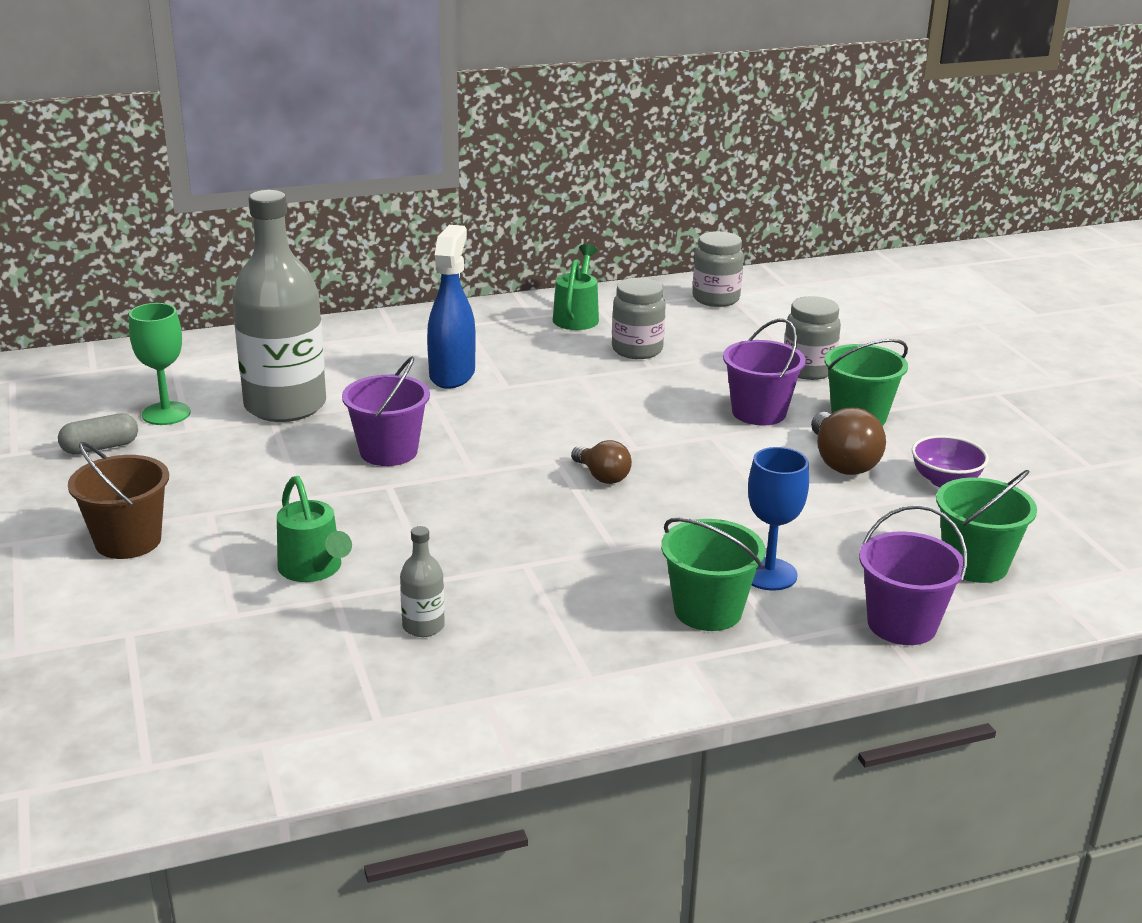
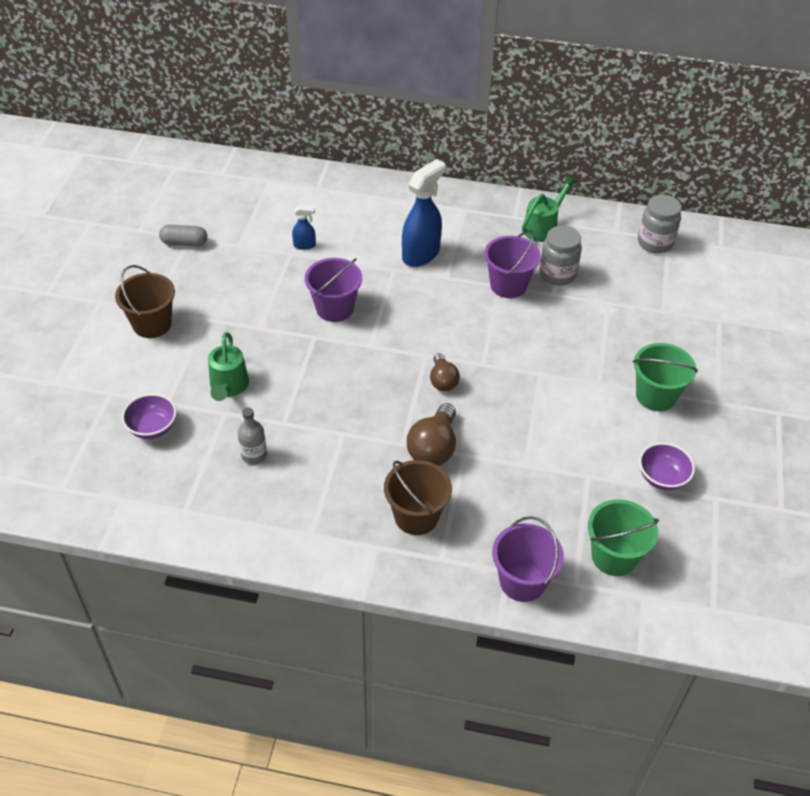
camera: 30 degrees right, 20 degrees up
(166, 413) = (236, 227): green goblet -> none
(237, 648) = (152, 428): none -> purple bowl
(285, 406) = (304, 245): grey bottle -> blue spray bottle
(708, 610) = (416, 516): green bucket -> brown bucket
(759, 412) = (590, 364): purple bucket -> purple bucket (508, 285)
(769, 574) = (476, 505): blue goblet -> none
(808, 370) = (659, 338): grey jar -> none
(842, 462) = (606, 432): brown light bulb -> brown light bulb (433, 448)

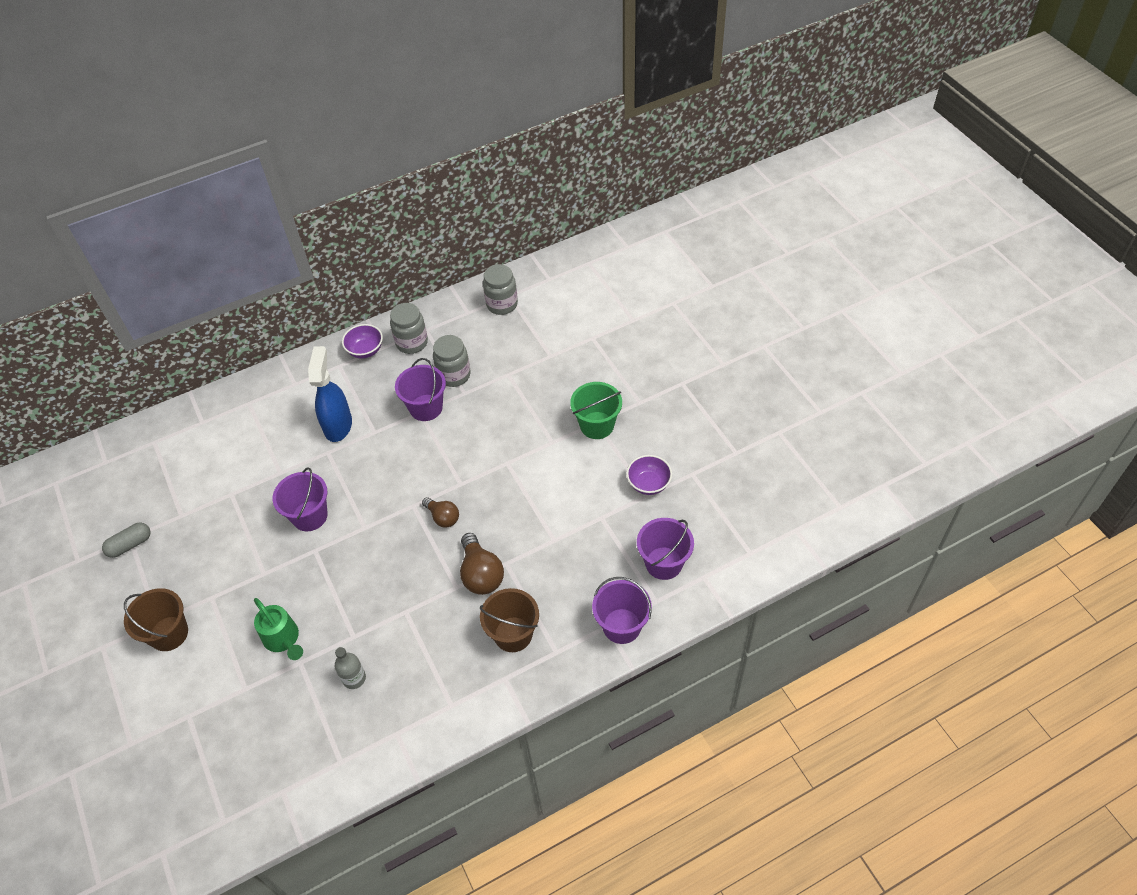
camera: 35 degrees left, 5 degrees up
(152, 428) = (252, 717): purple bowl -> purple bowl (365, 350)
(304, 245) = (237, 479): blue spray bottle -> none
(543, 227) = (412, 343): green watering can -> grey jar
(614, 556) = (663, 563): green bucket -> purple bucket

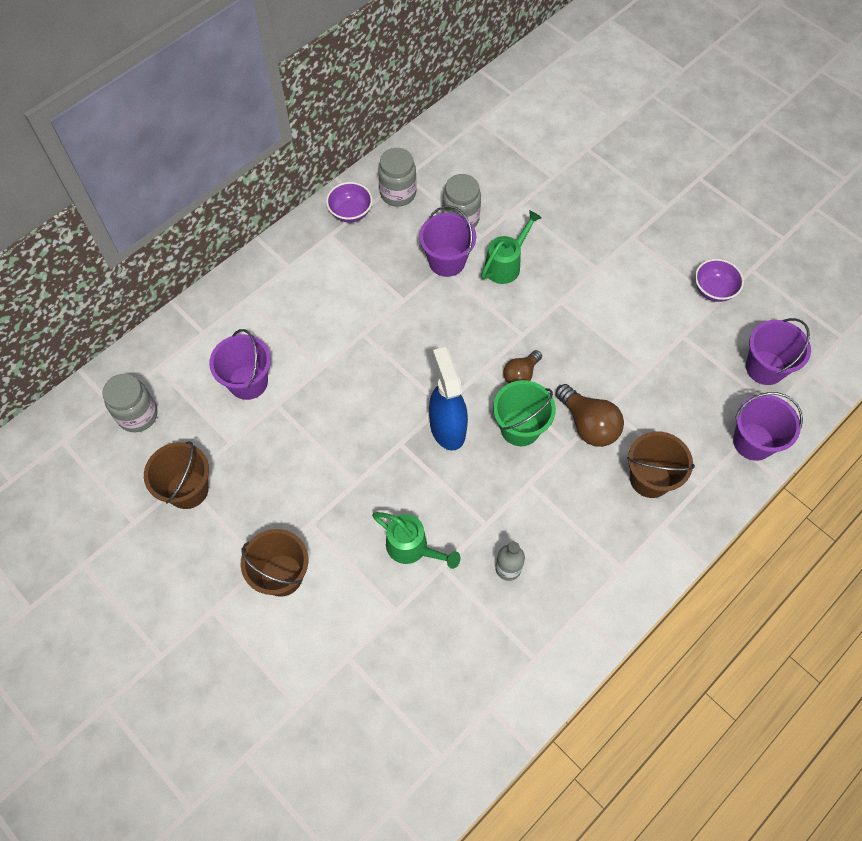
camera: 20 degrees left, 10 degrees up
(130, 545) = (187, 489): grey capsule -> brown bucket
(309, 516) = (376, 408): purple bucket -> purple bucket (248, 382)
(338, 425) = (360, 301): blue spray bottle -> blue spray bottle (447, 427)
(443, 517) = (521, 375): brown light bulb -> brown light bulb turned 105 degrees clockwise
(474, 421) = (506, 264): none -> green watering can
(502, 304) = (475, 131): grey jar -> grey jar (138, 415)
(597, 425) = (634, 240): green bucket -> green bucket (520, 428)

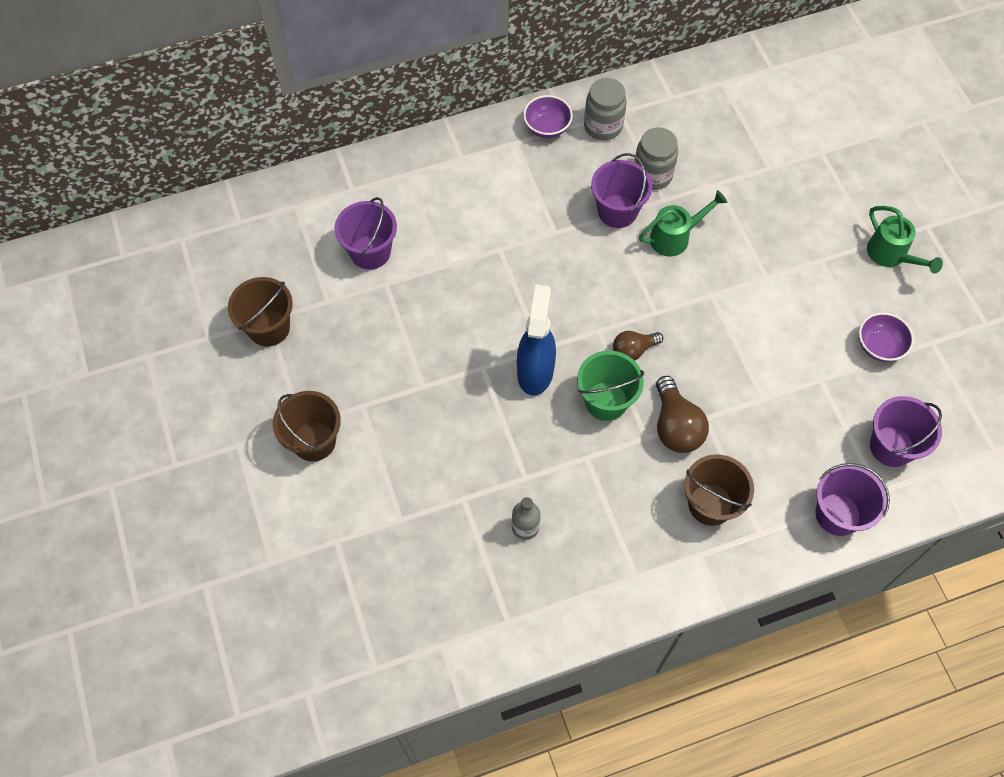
camera: 25 degrees right, 0 degrees up
(138, 415) = (257, 242): grey jar -> none
(412, 548) = (445, 469): green watering can -> green watering can (891, 255)

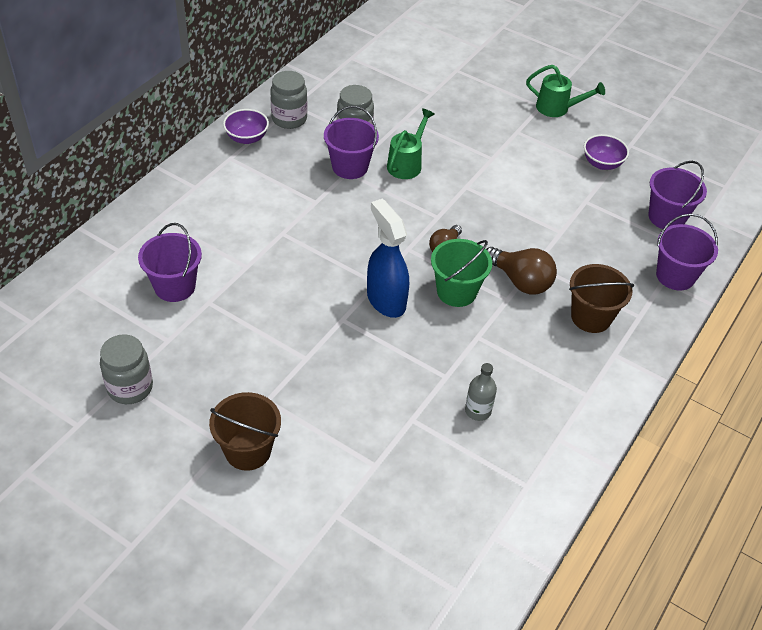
camera: 40 degrees left, 15 degrees down
(269, 328) = (130, 387): brown bucket -> grey jar

